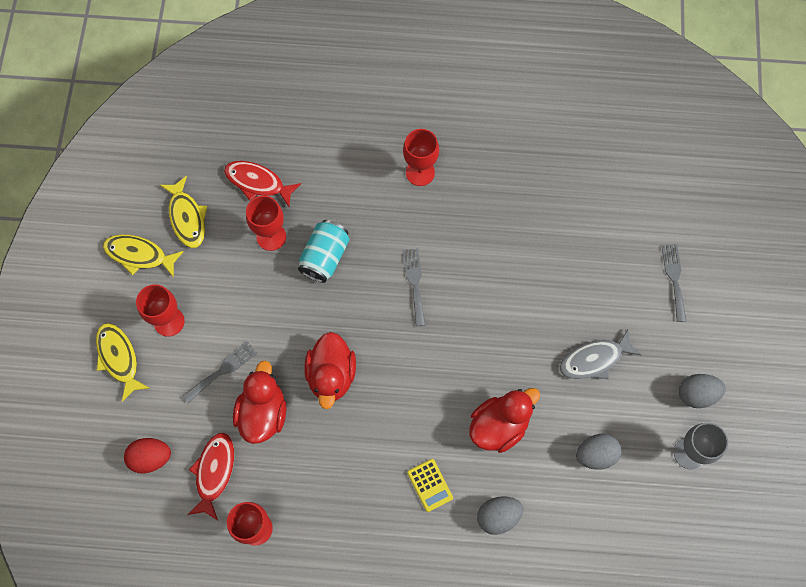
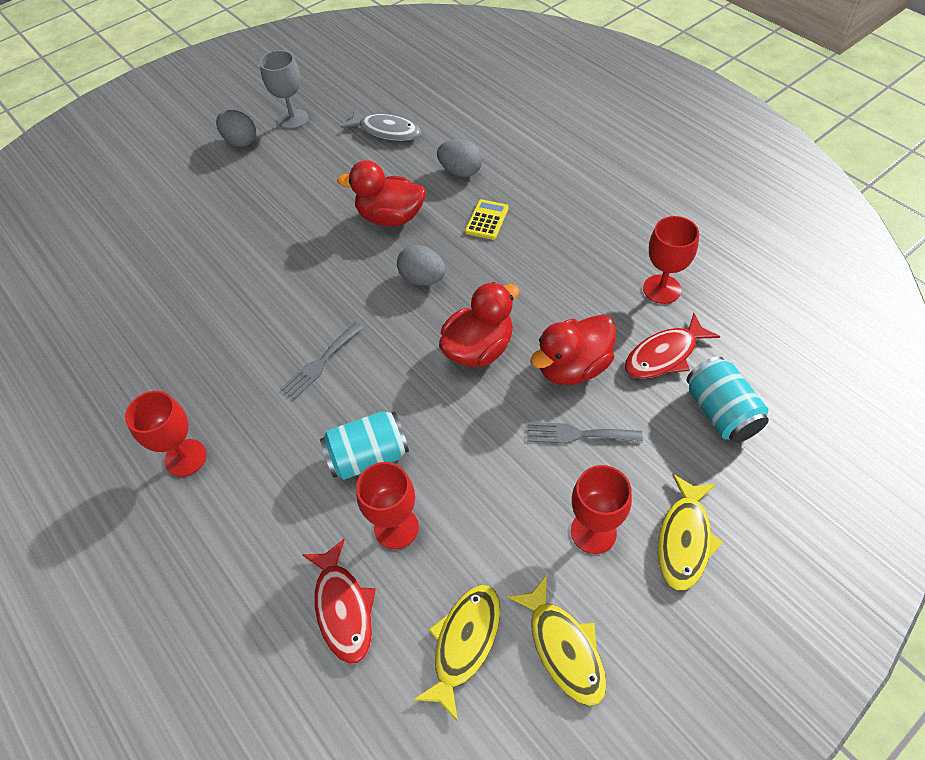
camera: 130 degrees left, 15 degrees down
(151, 458) = (721, 412): red egg -> turquoise can
(594, 359) = (270, 205): grey fish -> grey fish (386, 131)
(595, 455) = (350, 157): grey egg -> grey egg (423, 279)
(674, 279) = (144, 209): grey fork -> none

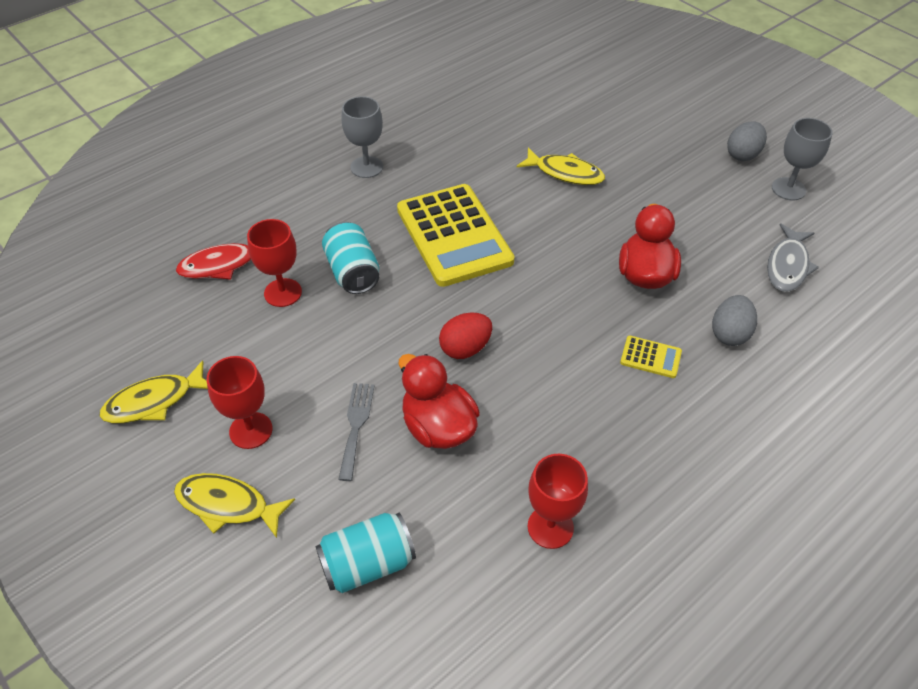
camera: 85 degrees right, 5 degrees down
(185, 458) = (366, 167): red goblet -> grey goblet
(320, 363) = (454, 235): grey fork -> yellow calculator
(423, 279) = (558, 303): grey egg -> none
(464, 643) = (176, 336): yellow fish -> yellow fish (565, 173)
(479, 349) = (465, 348): red duck -> red egg
(664, 355) = (450, 517): red fish -> none

